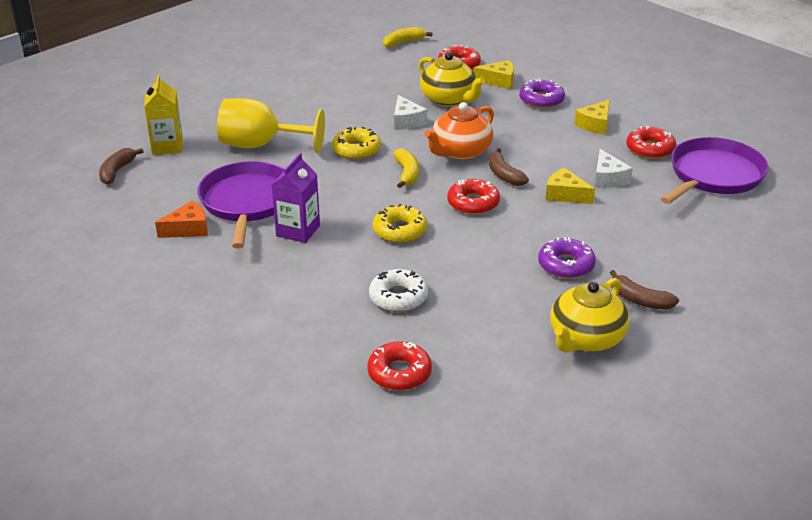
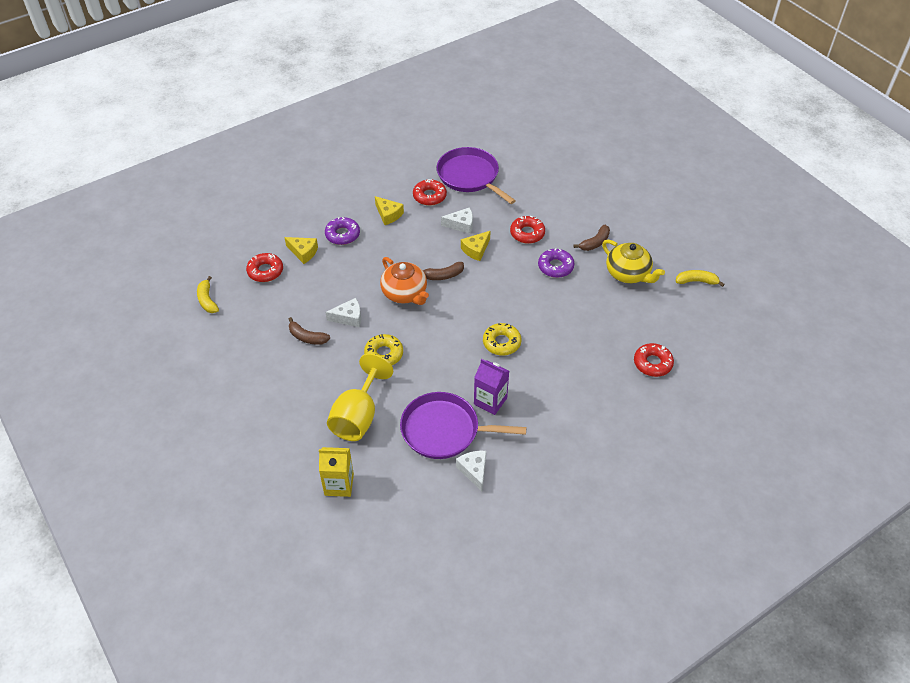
camera: 80 degrees left, 15 degrees up
(117, 171) = (372, 523): brown banana -> brown banana (307, 337)
(188, 229) = (474, 471): orange cheese -> white cheese
(398, 297) = (578, 354): white donut -> none
(407, 174) = (427, 328): yellow banana -> yellow banana (696, 281)
(449, 99) = (322, 287): yellow teapot -> none
(473, 203) = (475, 298): red donut -> red donut (527, 233)
(499, 81) = (303, 252): yellow cheese -> yellow cheese turned 105 degrees clockwise

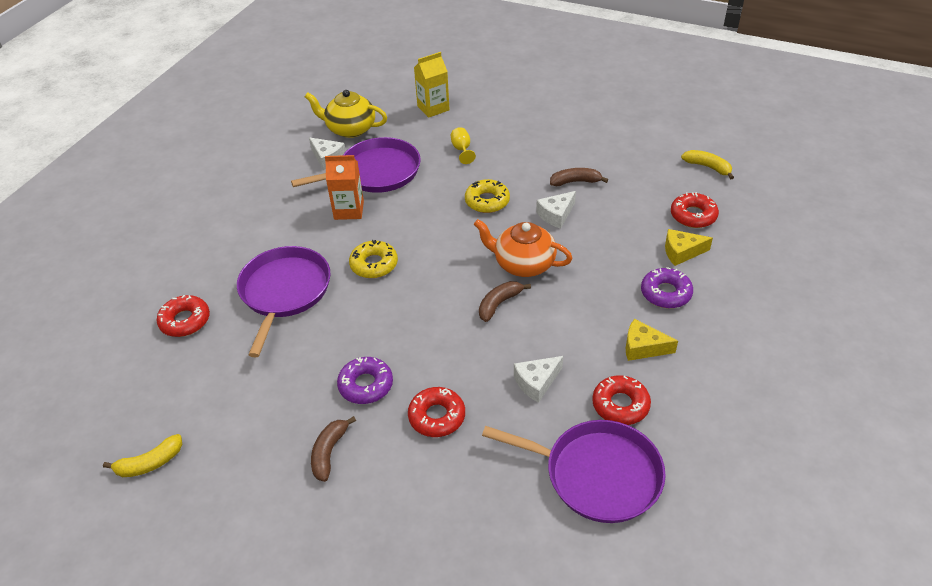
camera: 150 degrees right, 5 degrees down
(358, 416) = (462, 150): yellow goblet -> yellow goblet, size x0.44
(476, 250) = (487, 356): yellow cheese -> none
(490, 401) = (349, 210): purple carton -> orange carton
(575, 352) = (284, 292): none -> purple pan
(628, 274) = (258, 425): yellow teapot -> yellow teapot (350, 129)

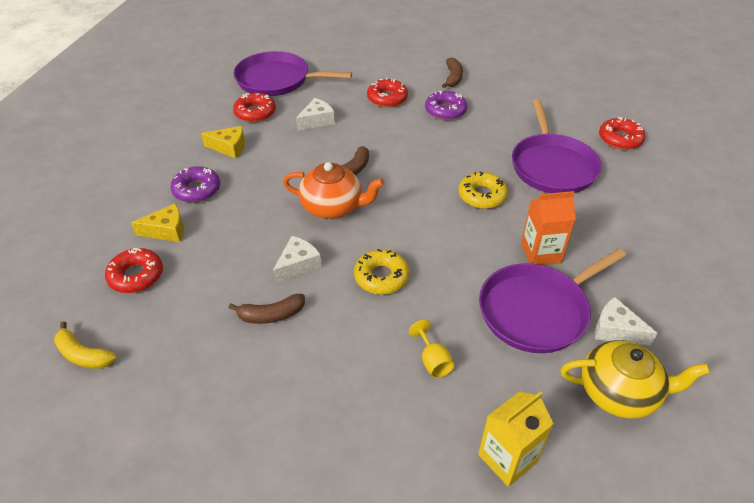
camera: 170 degrees right, 0 degrees up
(150, 463) = (565, 66): yellow banana -> none

